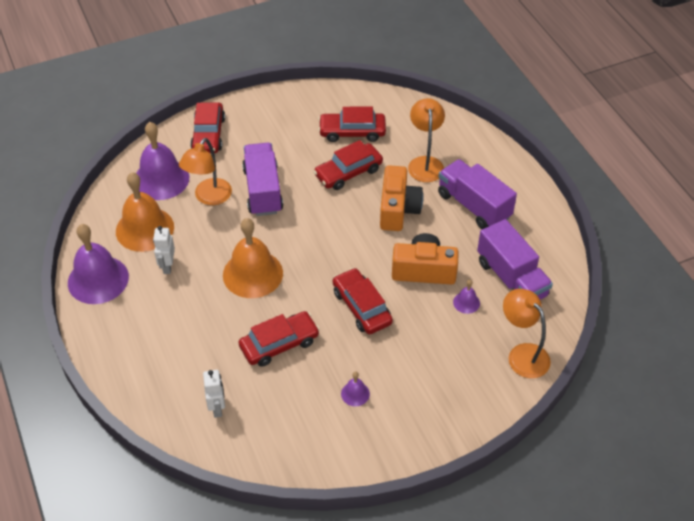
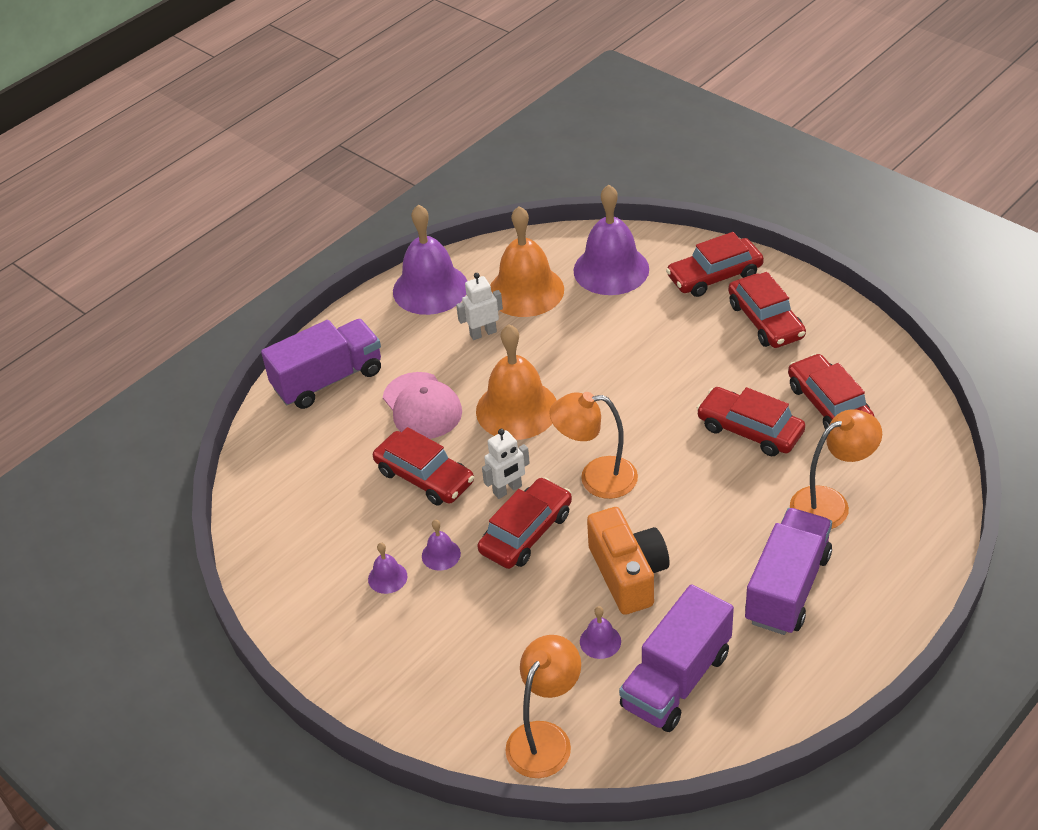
camera: 70 degrees right, 5 degrees down
(209, 197) = (611, 321): orange lamp -> orange lamp (596, 478)
(212, 323) = (422, 406): none -> pink cap
(217, 408) = (307, 460): white robot -> white robot (507, 490)
(263, 190) = (657, 362): purple truck -> purple truck (328, 380)
(265, 129) = (765, 320): none -> red car
(353, 358) = (441, 554): none -> purple bell
(398, 209) = (720, 506): orange camera -> none

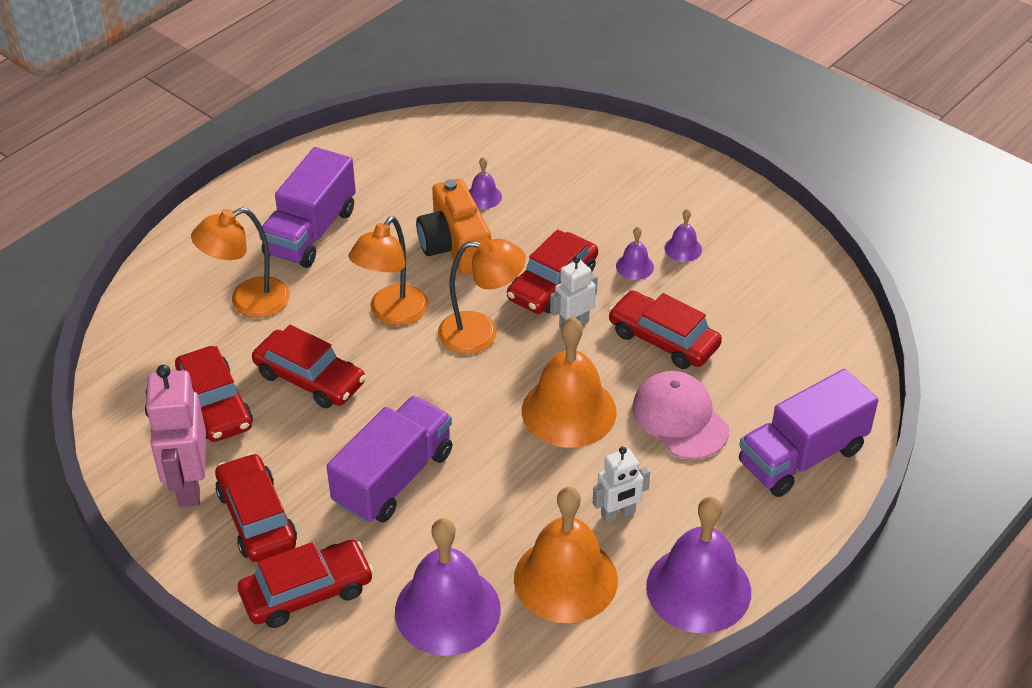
camera: 175 degrees right, 0 degrees up
(545, 738) = (530, 135): orange lamp -> orange lamp (392, 314)
(676, 680) = (421, 169): purple truck -> purple truck (393, 478)
(828, 341) = (189, 484): none -> pink robot

